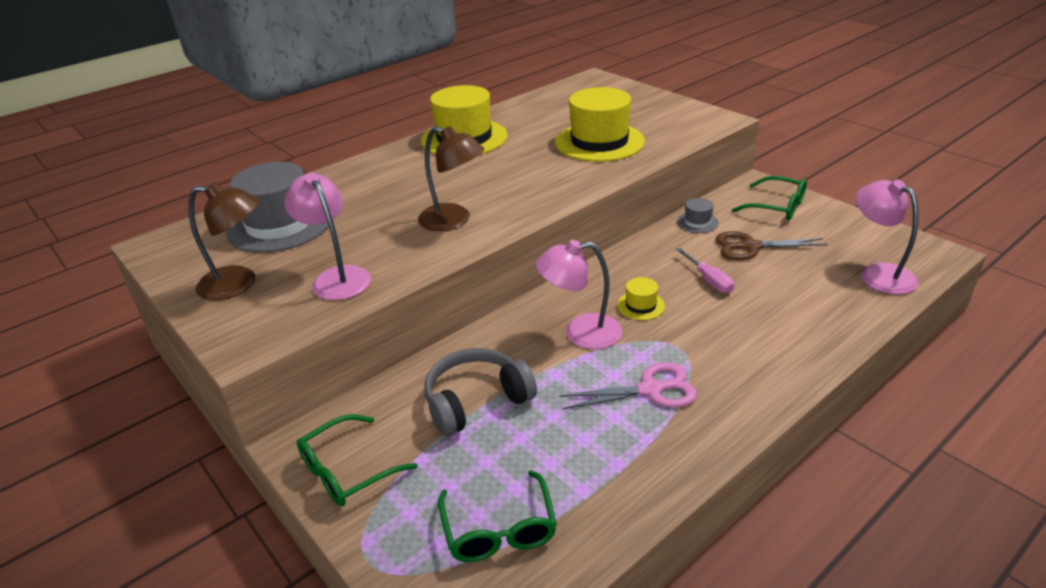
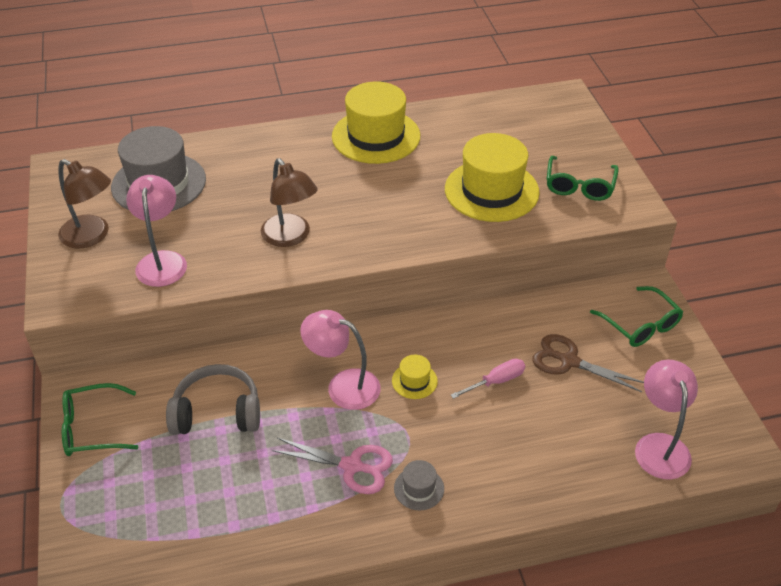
camera: 25 degrees right, 10 degrees up
(499, 529) = (155, 526): green glasses -> green glasses (579, 186)
(697, 222) = (546, 311): grey hat -> grey hat (419, 488)
(709, 280) = (496, 381): pink screwdriver -> pink screwdriver turned 120 degrees counterclockwise

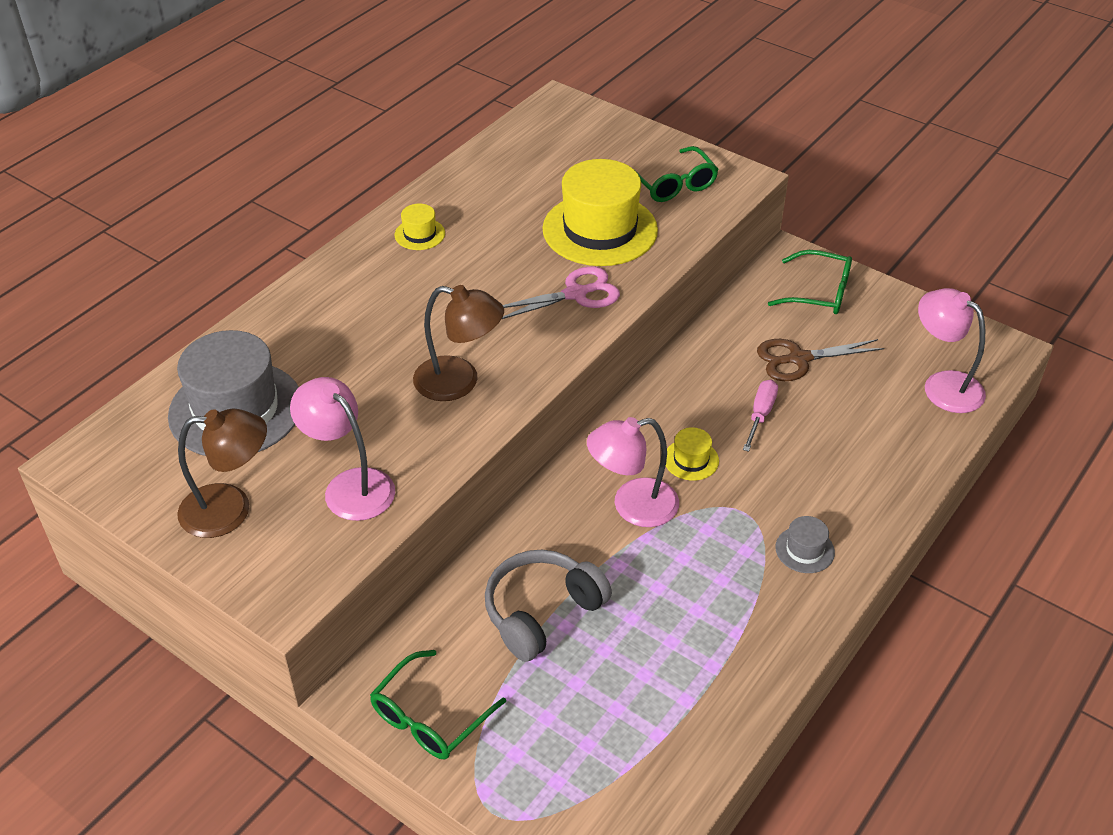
camera: 40 degrees left, 0 degrees up
(352, 466) = (727, 571): pink scissors -> pink scissors (575, 294)
(376, 136) = (419, 234): yellow hat -> yellow hat, size x0.44

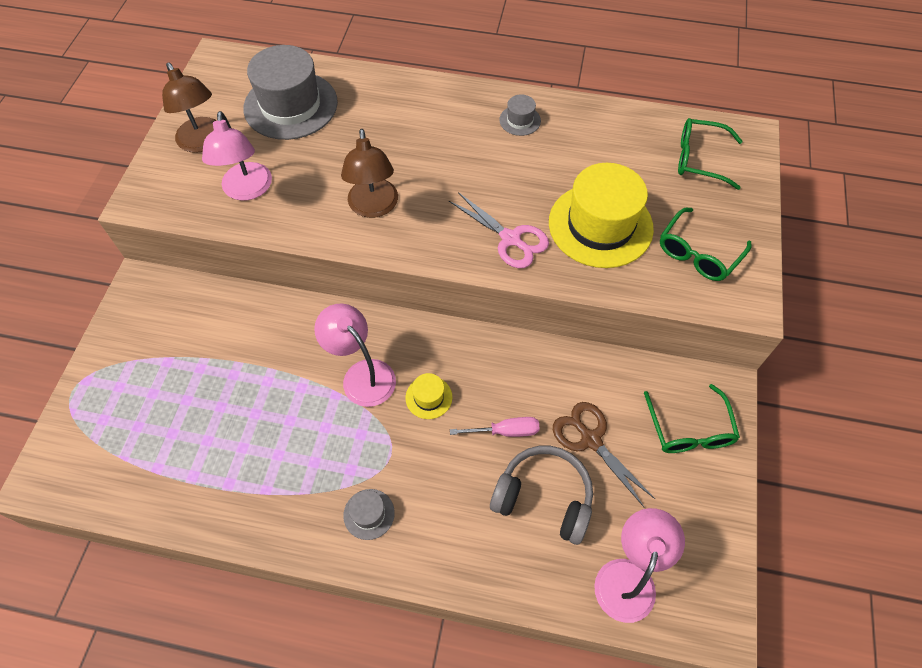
camera: 65 degrees right, 15 degrees up
(350, 486) = (247, 190): pink lamp -> pink lamp turned 150 degrees clockwise
(419, 234) = (520, 120): yellow hat -> grey hat
(429, 717) = (134, 327): green glasses -> green glasses (699, 159)
(542, 612) = (240, 355): grey headphones -> grey headphones (544, 497)

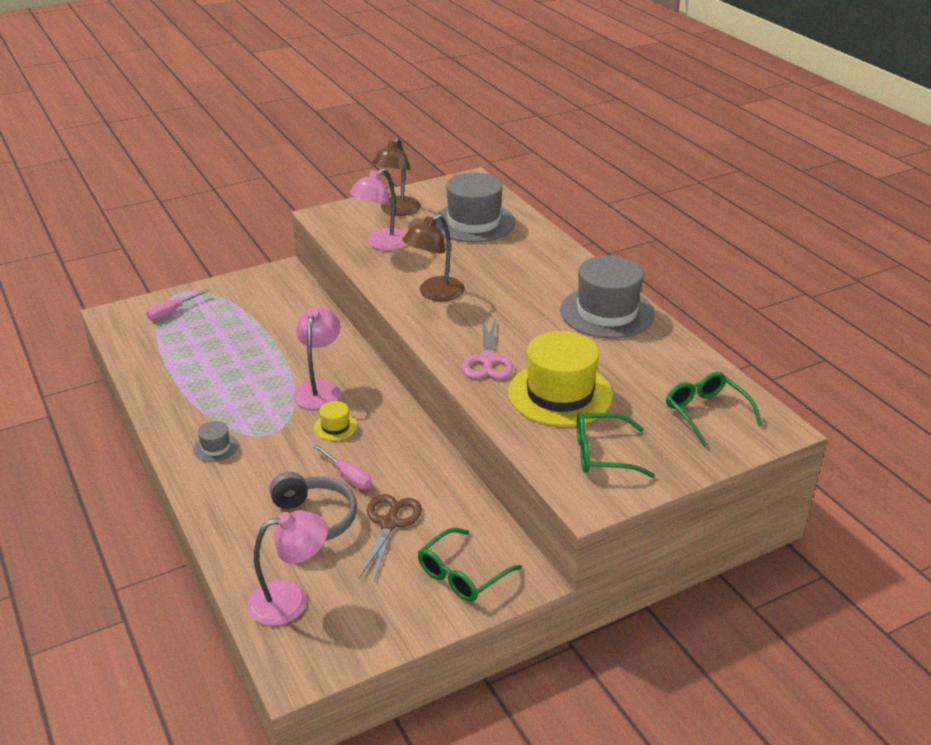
camera: 50 degrees right, 25 degrees down
(99, 422) = (171, 312): none -> pink screwdriver
(520, 120) = (607, 312): grey hat -> grey hat, size x2.28

